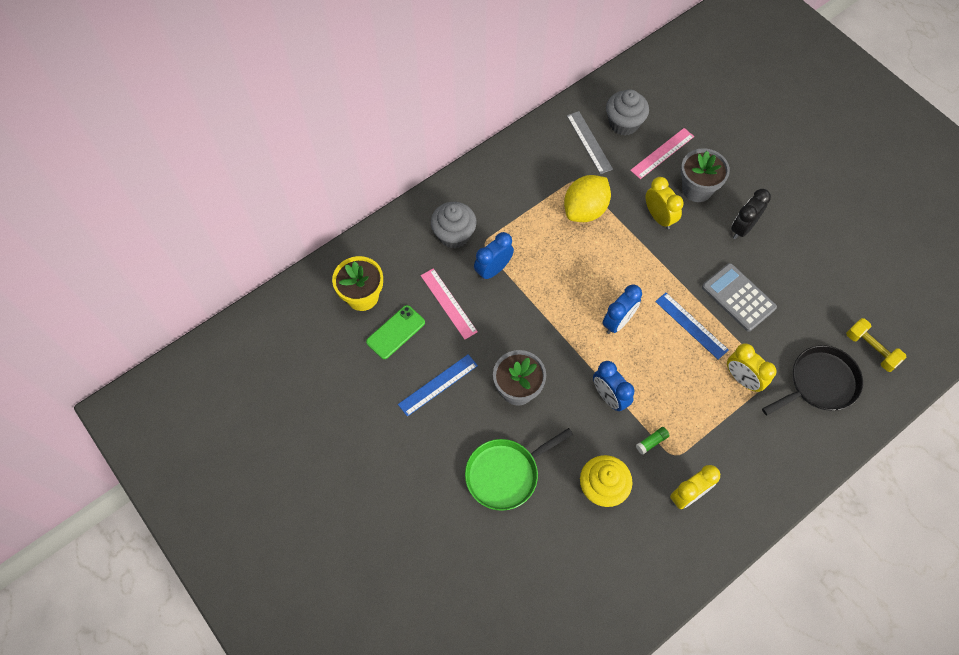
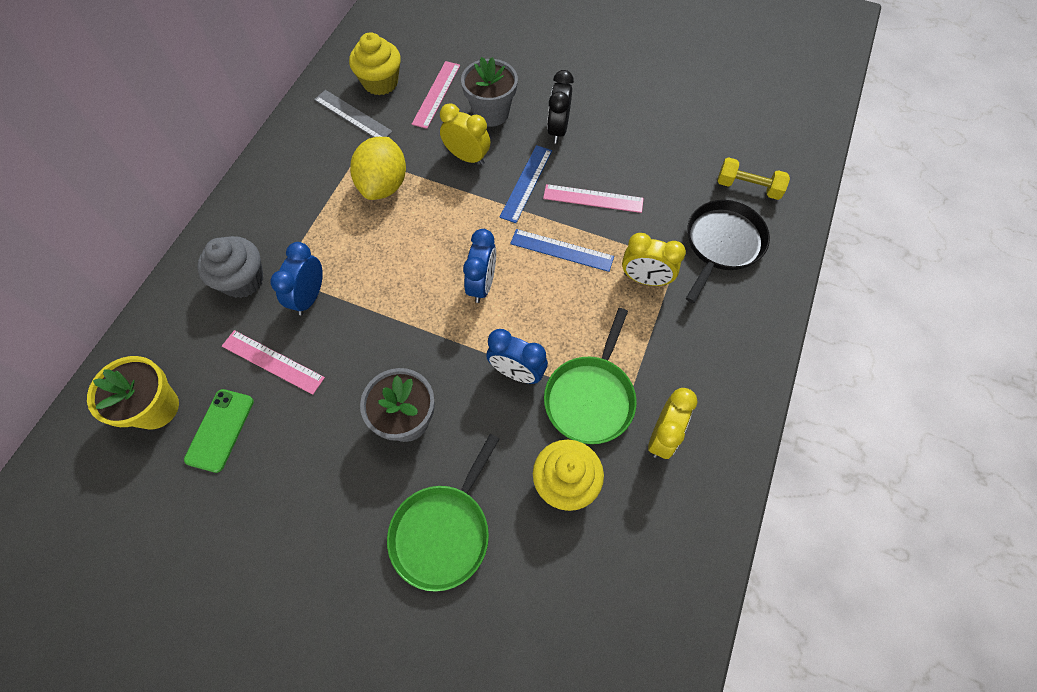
camera: 30 degrees left, 0 degrees up
(438, 385) = (305, 467): blue ruler -> blue ruler (526, 183)
(623, 123) = (380, 82): grey cupcake -> yellow cupcake
(651, 442) = (590, 398): green glue stick -> green pan
(738, 297) = (593, 199): grey calculator -> pink ruler

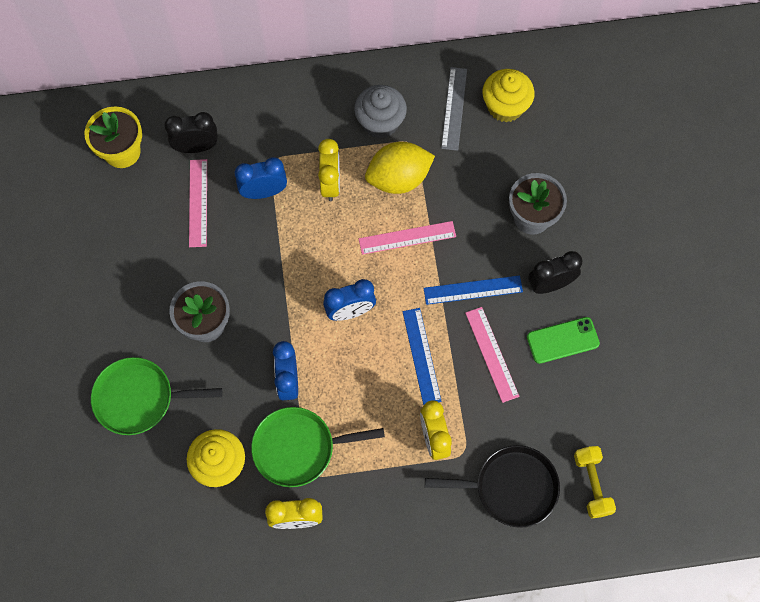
camera: 60 degrees right, 5 degrees up
(213, 333) = (196, 147): none -> black clock
(220, 430) = (129, 204): green phone -> green phone (562, 340)
(243, 280) = (250, 136): grey cupcake -> grey cupcake (380, 122)
(436, 94) = (523, 159): pink ruler -> pink ruler (407, 237)
(467, 157) = (469, 226): yellow clock -> yellow clock (330, 184)

